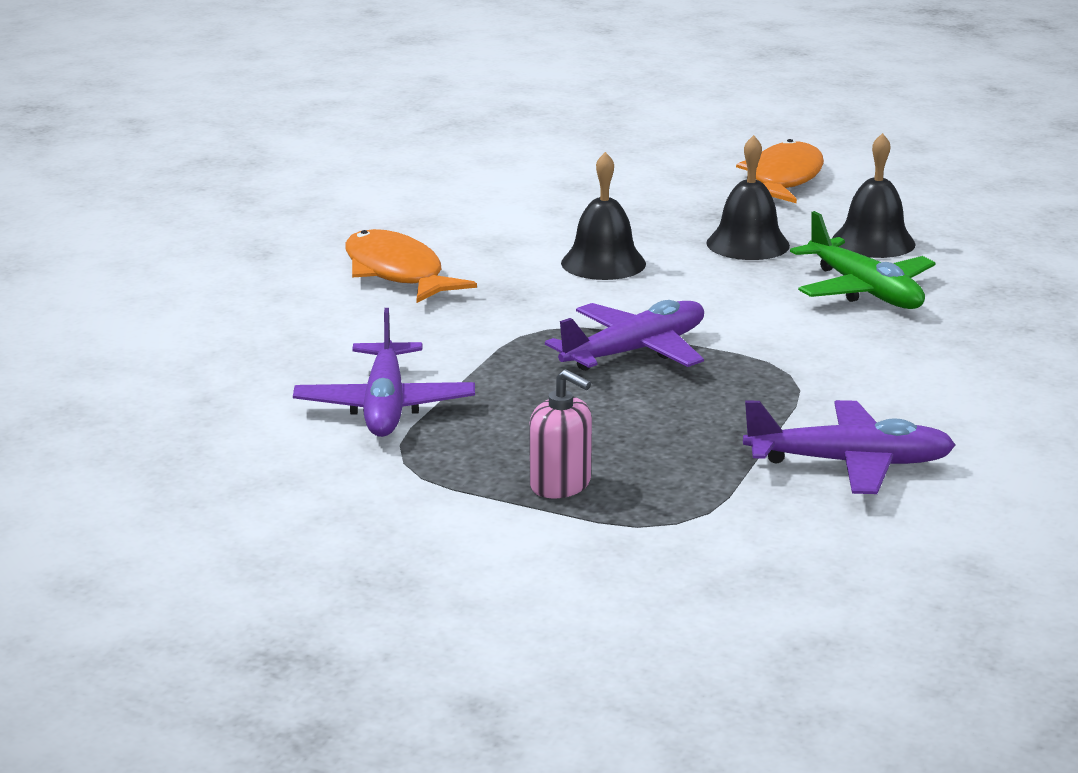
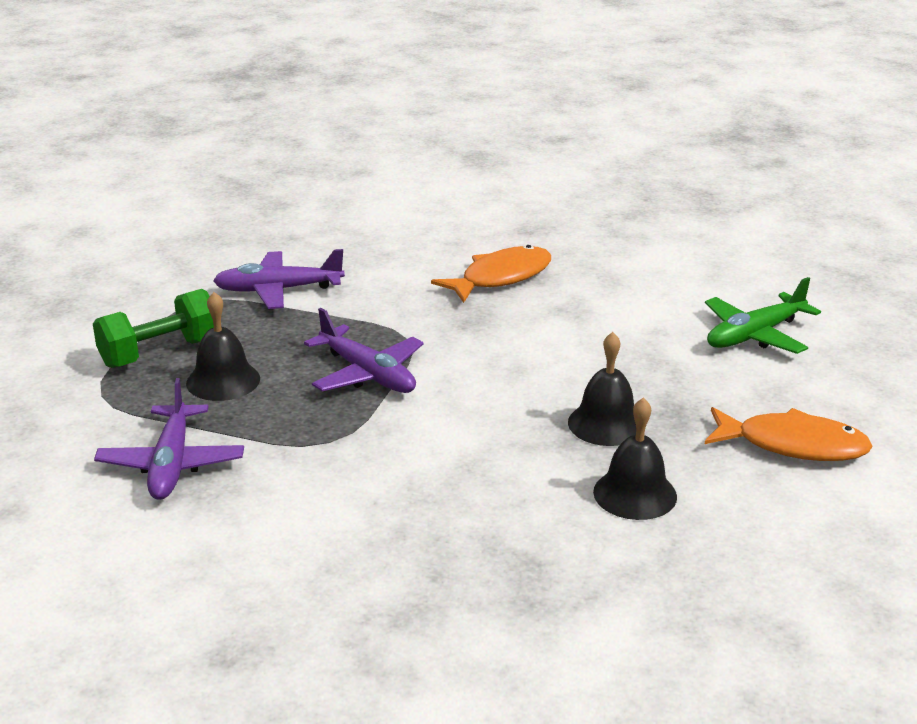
camera: 85 degrees right, 5 degrees up
(560, 485) = (160, 353): pink soap dispenser -> green dumbbell
(603, 263) = (541, 356): black bell -> black bell (223, 380)
(864, 290) = (509, 483): green plane -> green plane (755, 335)

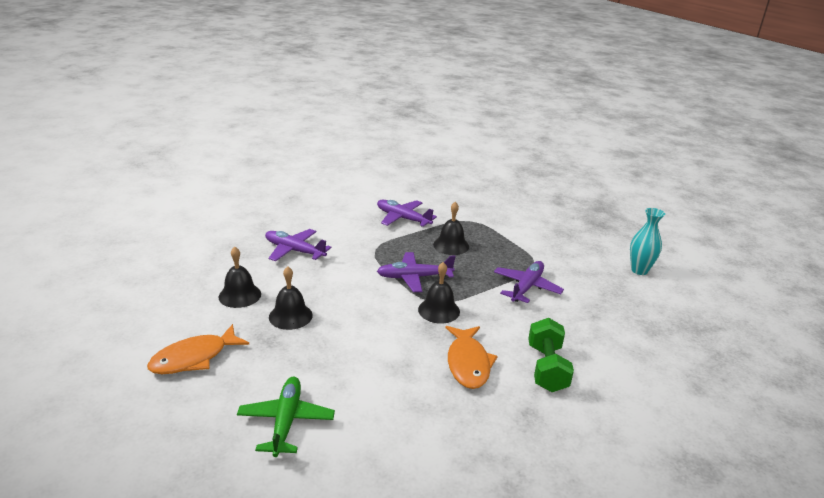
camera: 125 degrees right, 0 degrees up
(127, 234) = (639, 270): none -> turquoise vase
(160, 353) = (492, 240): green dumbbell -> green dumbbell (547, 368)
(424, 327) = (439, 310): none -> black bell
(443, 518) = (294, 251): none -> purple plane

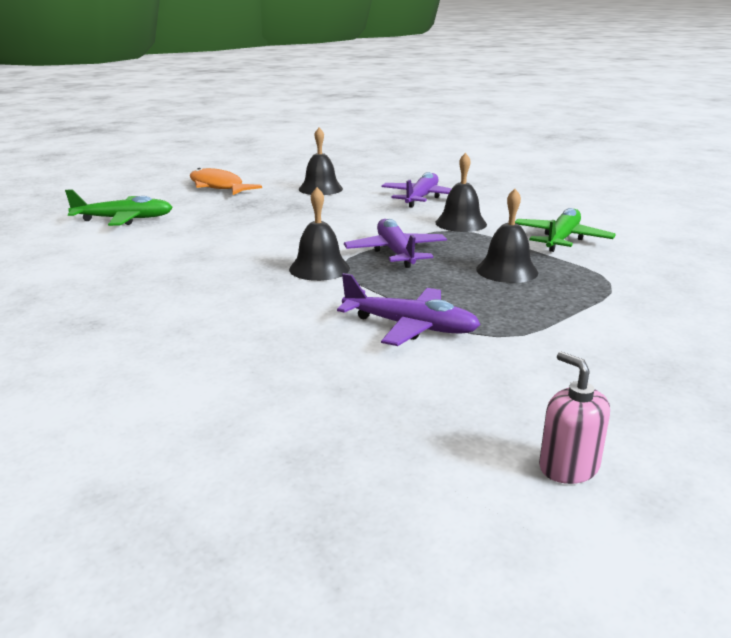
camera: 85 degrees right, 5 degrees down
(290, 316) = (289, 207): black bell -> black bell (461, 223)
(403, 218) = (561, 239): purple plane -> green plane
(468, 363) = (201, 287): orange fish -> none
(547, 368) = (184, 338): green dumbbell -> none
(639, 270) = (568, 467): turquoise vase -> pink soap dispenser

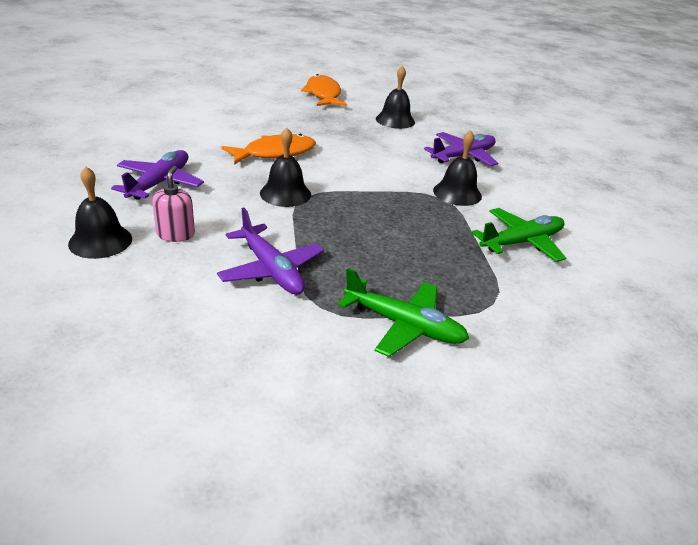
camera: 30 degrees right, 10 degrees up
(124, 219) = (222, 104): green plane -> green plane (403, 325)
(253, 242) = (275, 153): none -> orange fish
(396, 252) = (361, 201): purple plane -> purple plane (159, 183)
(507, 270) = (421, 253): black bell -> black bell (100, 241)
(568, 467) = (197, 433): pink soap dispenser -> pink soap dispenser (175, 234)

